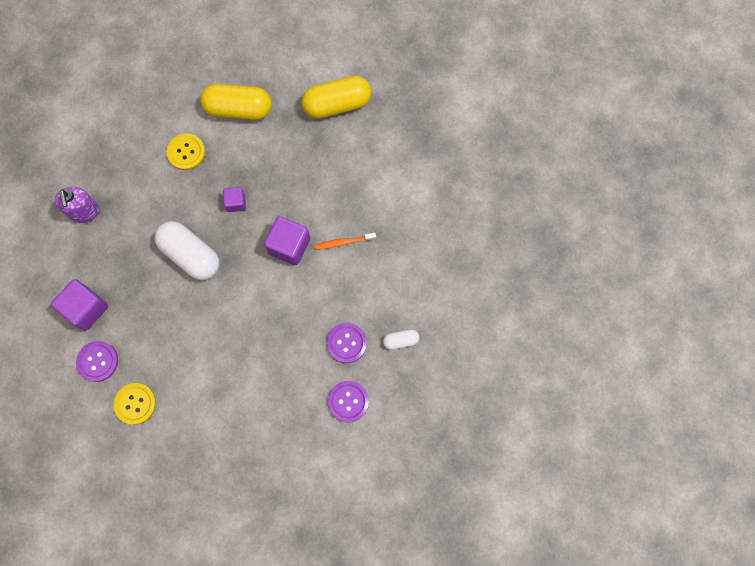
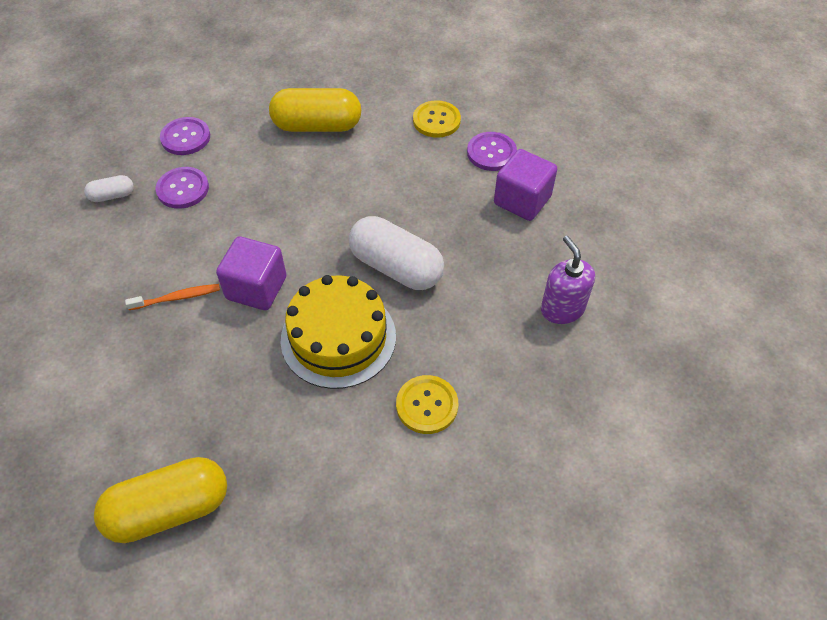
camera: 175 degrees right, 20 degrees down
(236, 203) = (338, 337): purple cube -> yellow cake
(238, 109) = (347, 486): yellow capsule -> yellow capsule (317, 126)

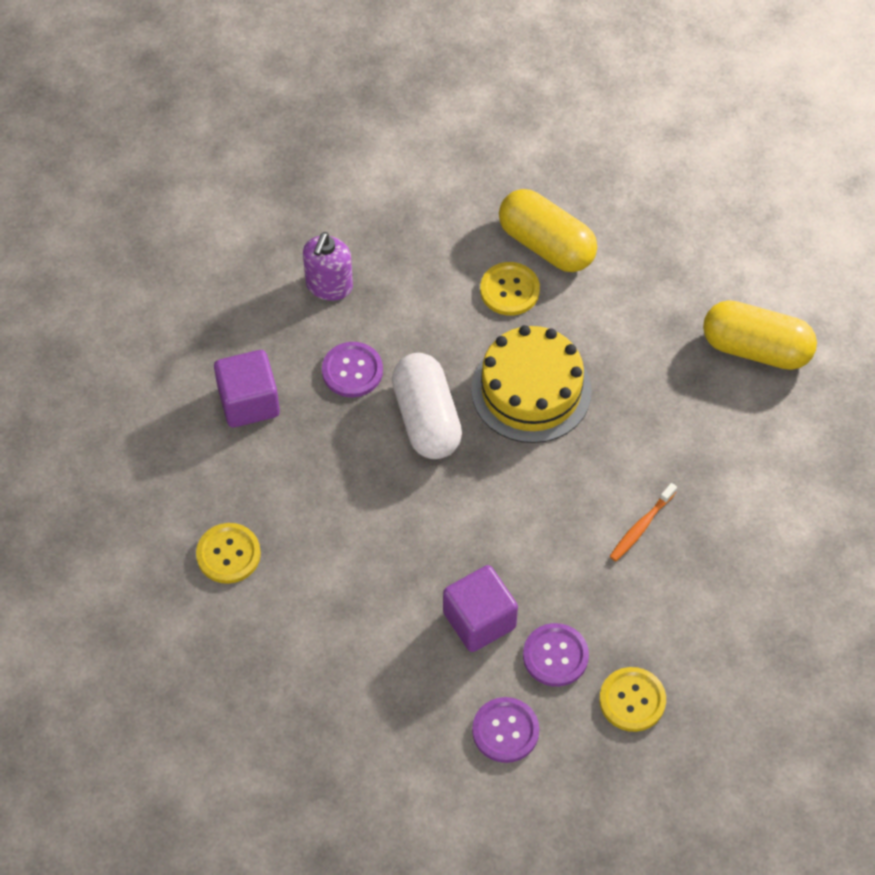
camera: 140 degrees left, 5 degrees up
(112, 196) = (632, 700): white capsule -> yellow button
(177, 298) = (641, 527): orange toothbrush -> orange toothbrush turned 75 degrees counterclockwise
(256, 288) = (564, 486): purple cube -> purple cube (479, 620)
(317, 126) = (355, 641): yellow capsule -> yellow capsule (546, 245)
(491, 153) = (218, 474): purple button -> purple button (352, 371)

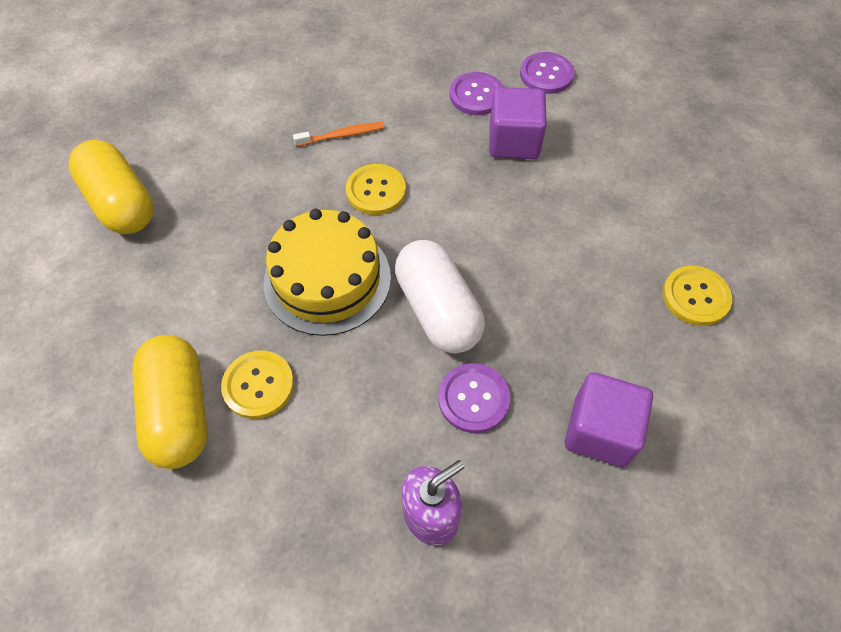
camera: 145 degrees left, 0 degrees up
(426, 419) = (438, 310): white capsule -> white capsule turned 45 degrees counterclockwise
(632, 700) = (447, 49): yellow button -> yellow button (376, 191)

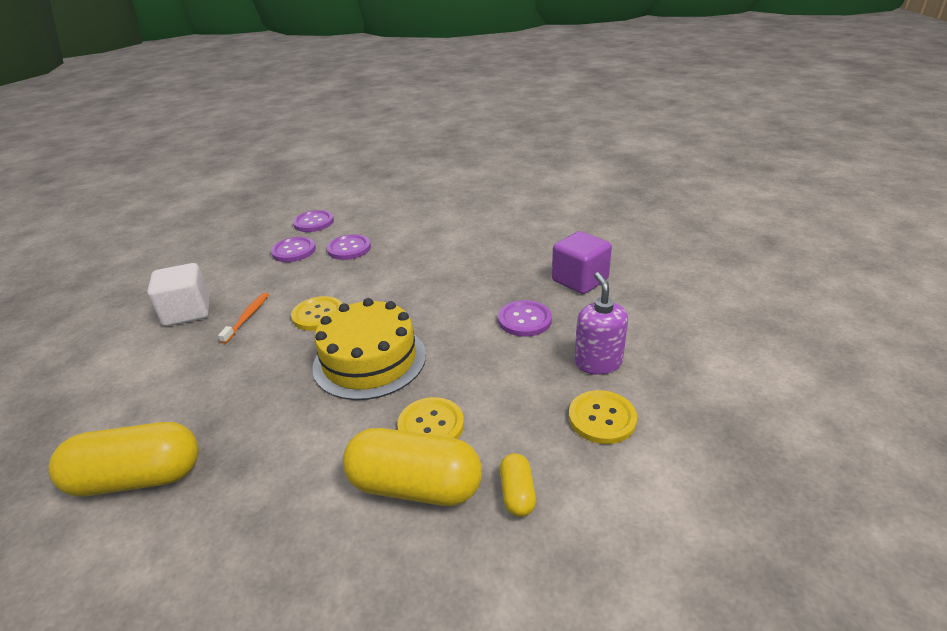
camera: 60 degrees left, 25 degrees down
(200, 505) = (517, 493): none -> yellow capsule
(325, 84) = (187, 312): none -> white cube
(438, 310) = (445, 315): white capsule -> none
(513, 142) = (349, 248): purple cube -> purple button
(695, 296) = (519, 225): yellow button -> yellow button (602, 418)

